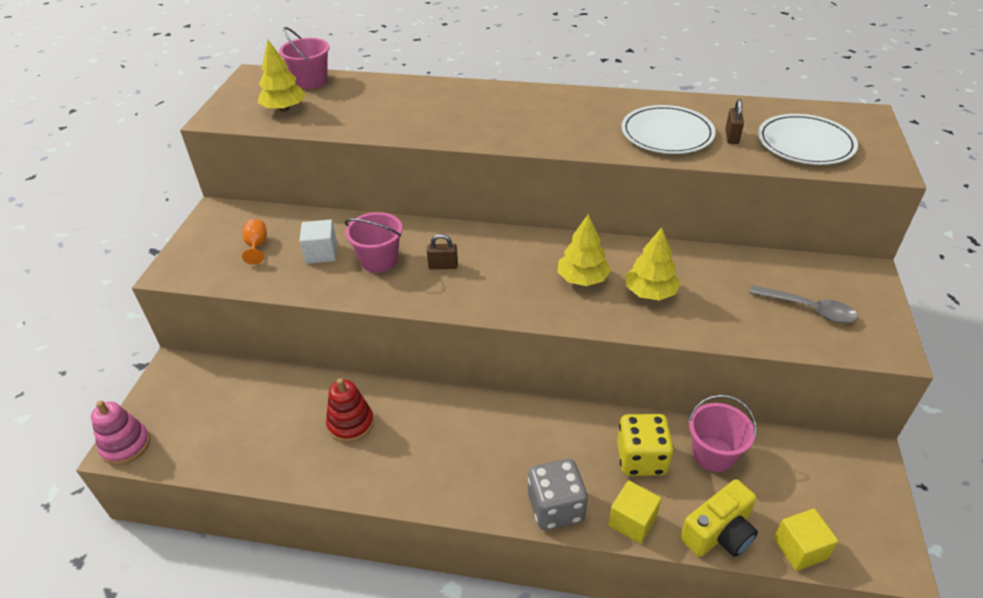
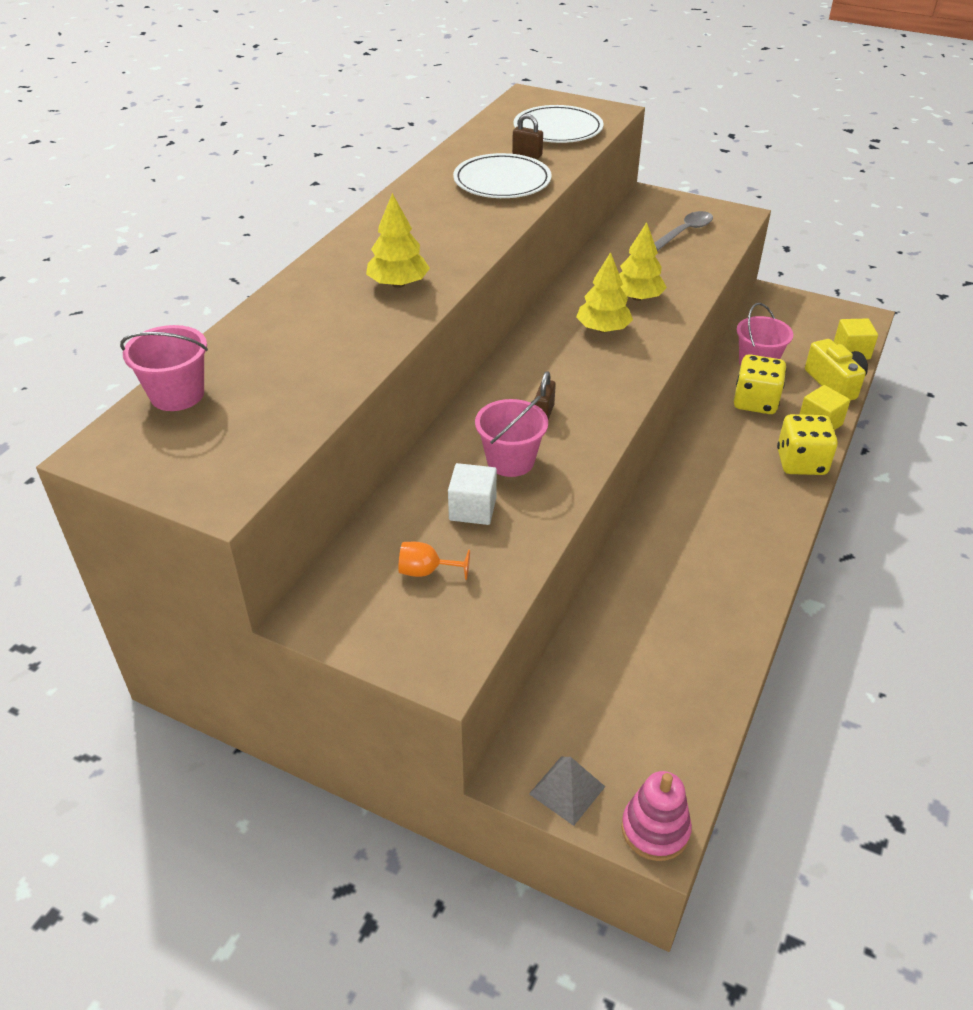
camera: 75 degrees left, 0 degrees up
(160, 394) = (567, 790): none -> grey pyramid
(284, 109) = (247, 425): yellow tree -> yellow tree (398, 284)
(350, 424) = (670, 591): red stacking toy -> none
(556, 507) = (801, 462): grey dice -> yellow dice

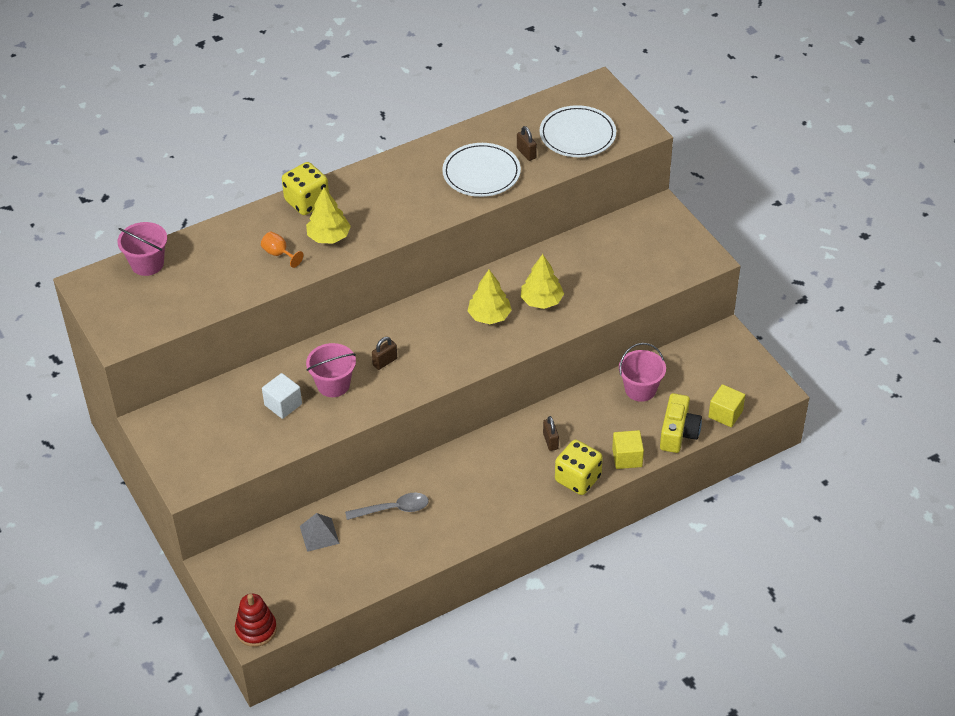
camera: 35 degrees right, 5 degrees up
(426, 571) = (225, 429): orange goblet -> orange goblet (279, 254)
(567, 790) = (233, 587): grey pyramid -> grey pyramid (319, 534)
(655, 829) = (256, 629): pink stacking toy -> red stacking toy
(685, 232) = (644, 257): grey spoon -> grey spoon (393, 509)
(734, 442) = (550, 441): none -> brown padlock
(755, 402) = (601, 419): yellow dice -> yellow dice (307, 202)

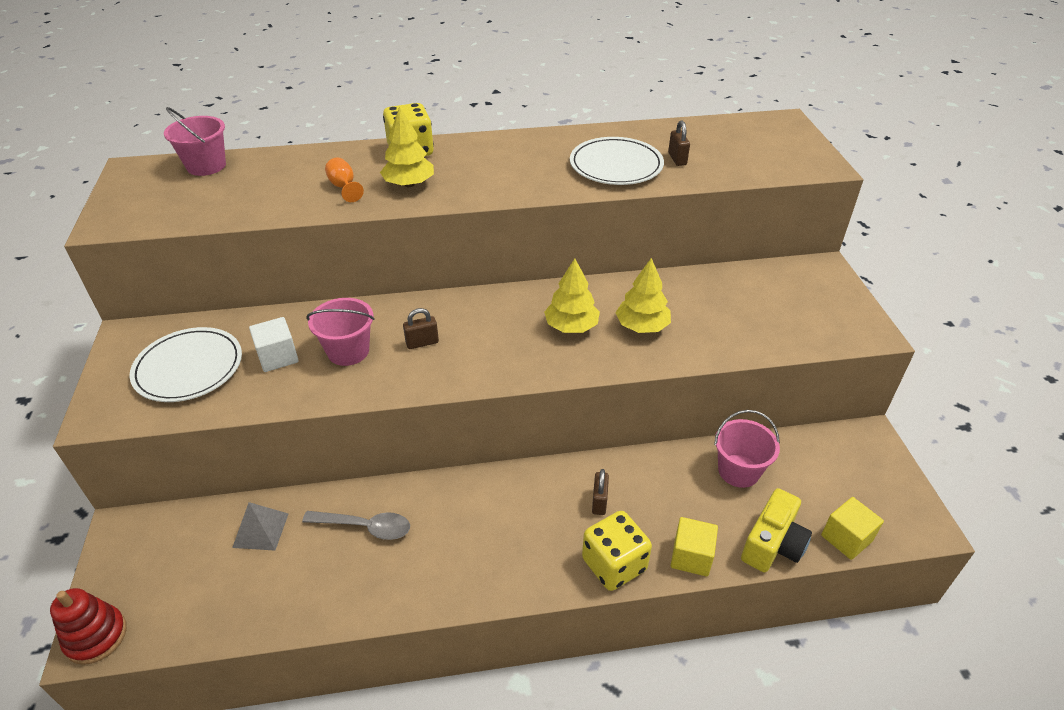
camera: 20 degrees right, 5 degrees down
(577, 135) = (745, 155): white plate -> white plate (189, 368)

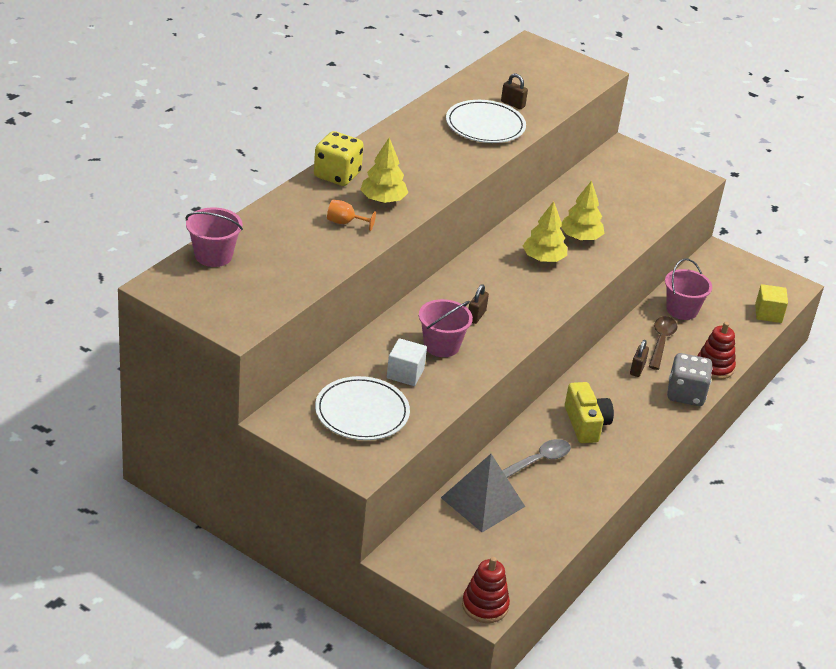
camera: 50 degrees left, 5 degrees down
(260, 530) = (483, 502): grey pyramid -> grey pyramid, size x1.65
(599, 502) = (637, 369): brown padlock -> brown padlock turned 60 degrees clockwise
(614, 564) = (685, 394): yellow dice -> grey dice
(667, 490) = (661, 342): none -> brown spoon
(691, 556) = (714, 367): yellow cube -> red stacking toy
(772, 544) = (741, 337): yellow camera -> yellow camera (586, 424)

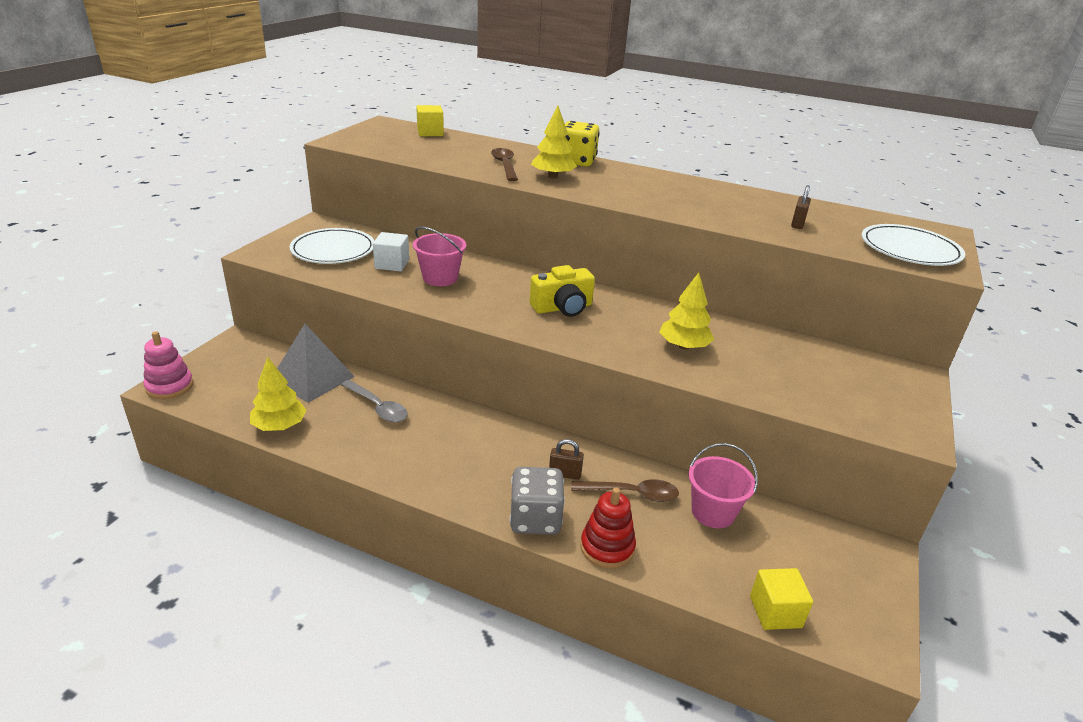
camera: 80 degrees right, 5 degrees down
(213, 256) = (430, 133): pink bucket -> yellow cube
(345, 223) = (505, 165): orange goblet -> brown spoon
(476, 316) = (496, 292): brown padlock -> none
(485, 125) = (734, 212): white plate -> white plate (910, 249)
(485, 605) = (169, 386): red stacking toy -> pink stacking toy
(543, 259) = (622, 324): yellow tree -> yellow tree (280, 425)
(586, 424) = (448, 437): yellow camera -> yellow camera (562, 308)

